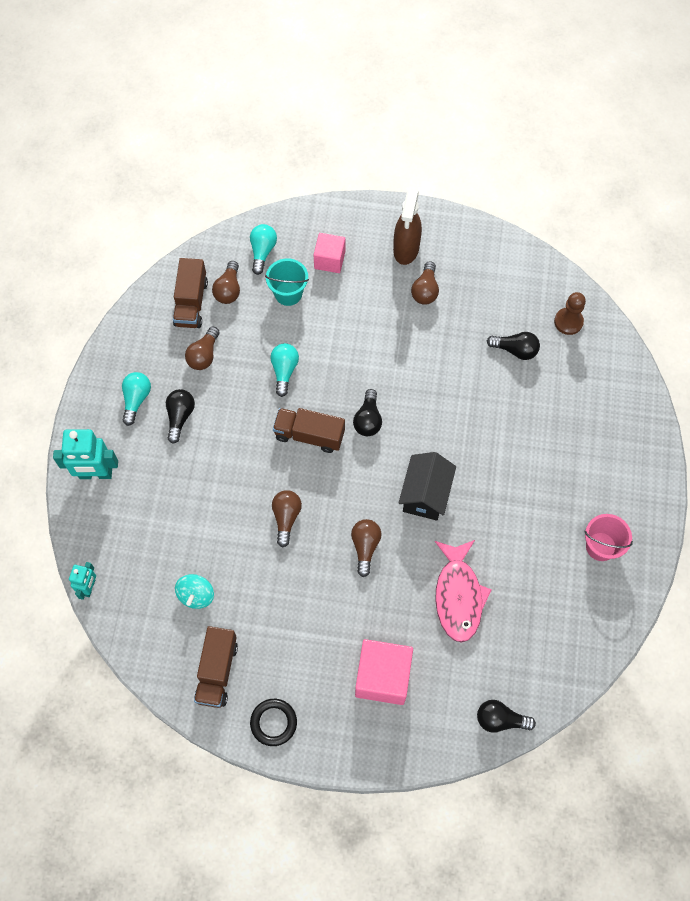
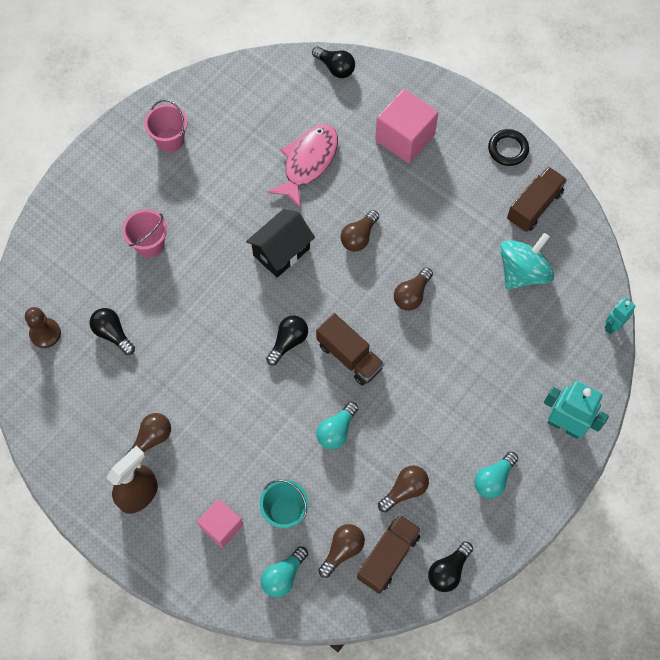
camera: 150 degrees left, 0 degrees up
(180, 417) = (459, 439): black light bulb -> black light bulb (448, 571)
(196, 595) = (522, 272): turquoise spinning top -> turquoise spinning top, size x1.64
(543, 438) = (149, 244): none -> pink bucket

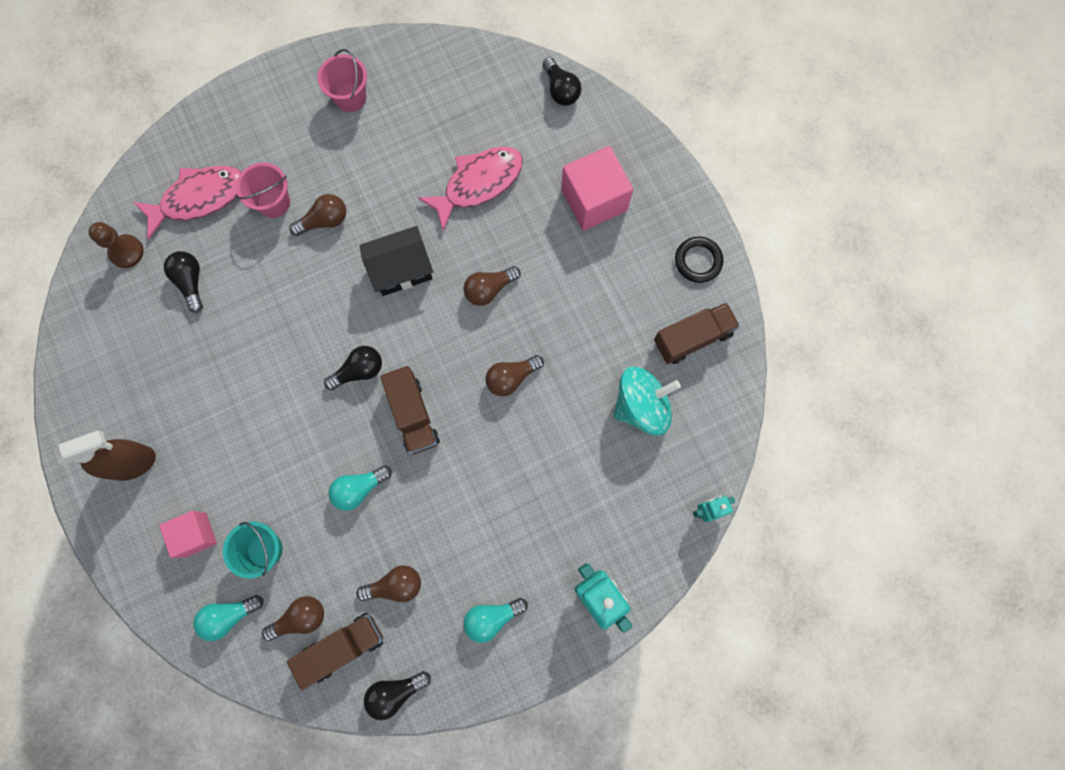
camera: 25 degrees right, 10 degrees up
(85, 267) = (199, 198): none -> pink fish
(151, 439) = (173, 410): brown light bulb -> brown light bulb (324, 220)

